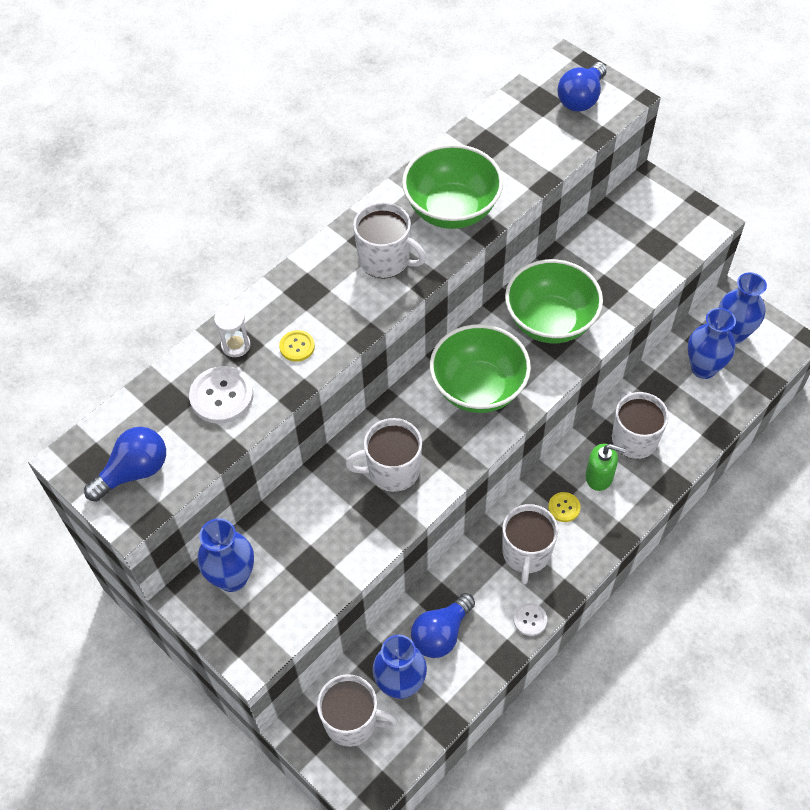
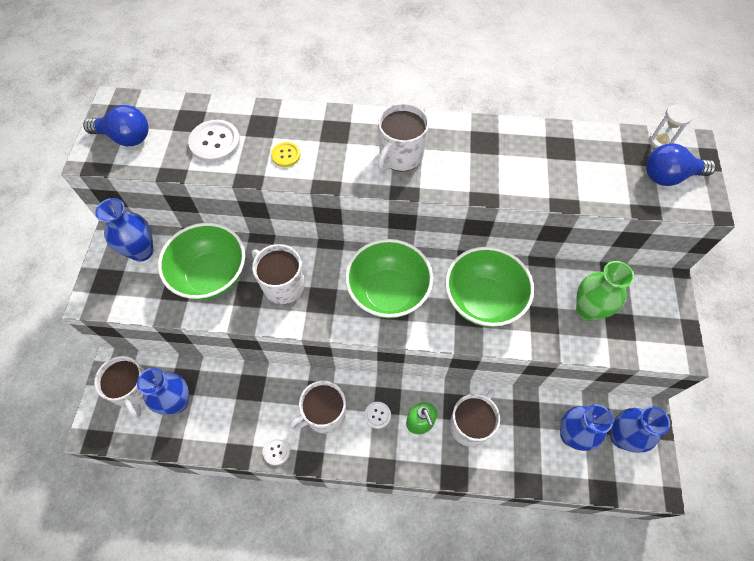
camera: 50 degrees right, 5 degrees up
(236, 345) = (260, 124): white hourglass -> white hourglass (661, 141)
(385, 260) = (400, 156): white mug -> white mug turned 45 degrees clockwise
(441, 634) = (228, 402): blue light bulb -> none
(452, 210) = (481, 165): green bowl -> green bowl (211, 276)
(564, 507) = (377, 415): yellow button -> white button
(624, 254) = (588, 310): none -> green vase

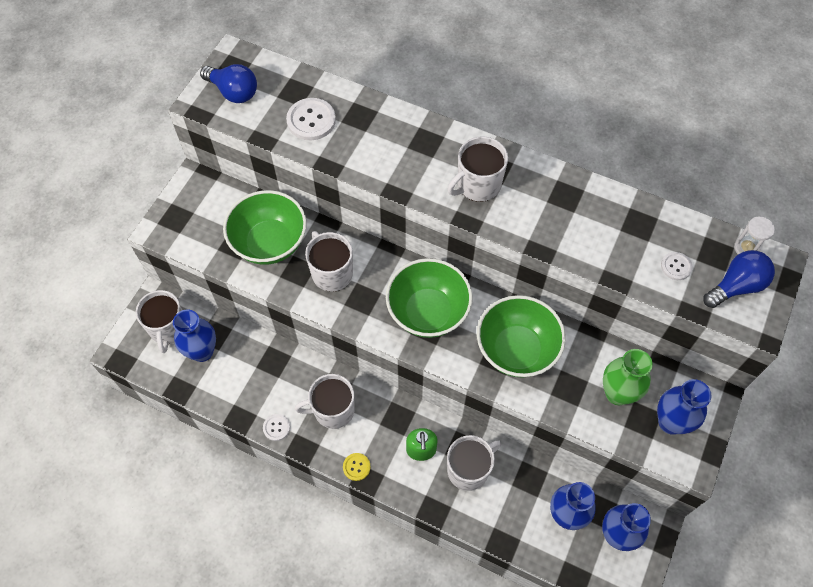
camera: 20 degrees right, 0 degrees up
(142, 251) = (215, 200): blue vase -> blue vase (670, 422)
(286, 155) = (371, 152): yellow button -> yellow button (356, 467)
(377, 415) = (383, 428): white button -> white button (676, 266)
(669, 176) = (736, 286): blue light bulb -> blue light bulb turned 135 degrees clockwise

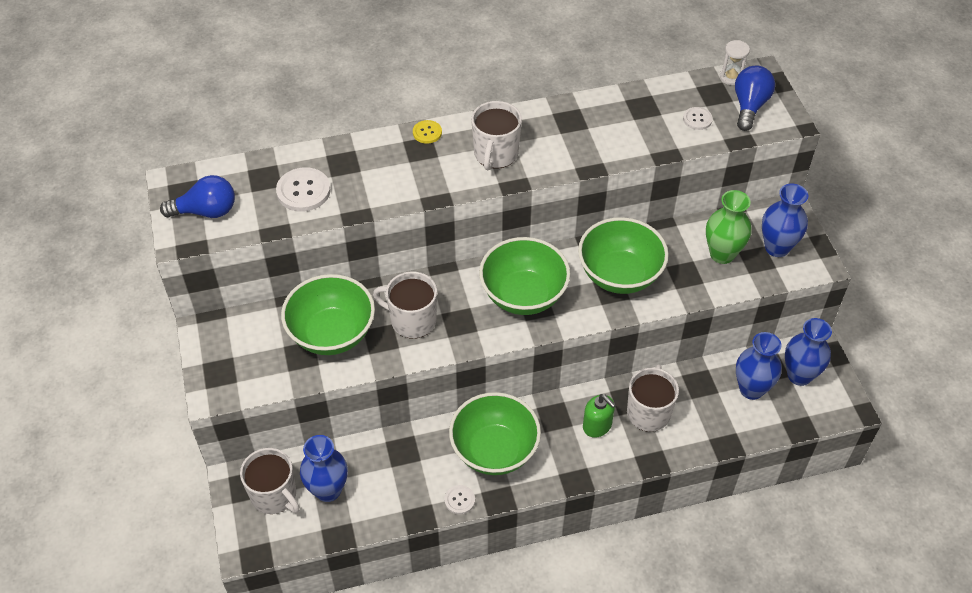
camera: 40 degrees left, 10 degrees down
(333, 410) = (494, 450): white mug -> green bowl
(356, 467) = (558, 478): yellow button -> yellow button (427, 132)

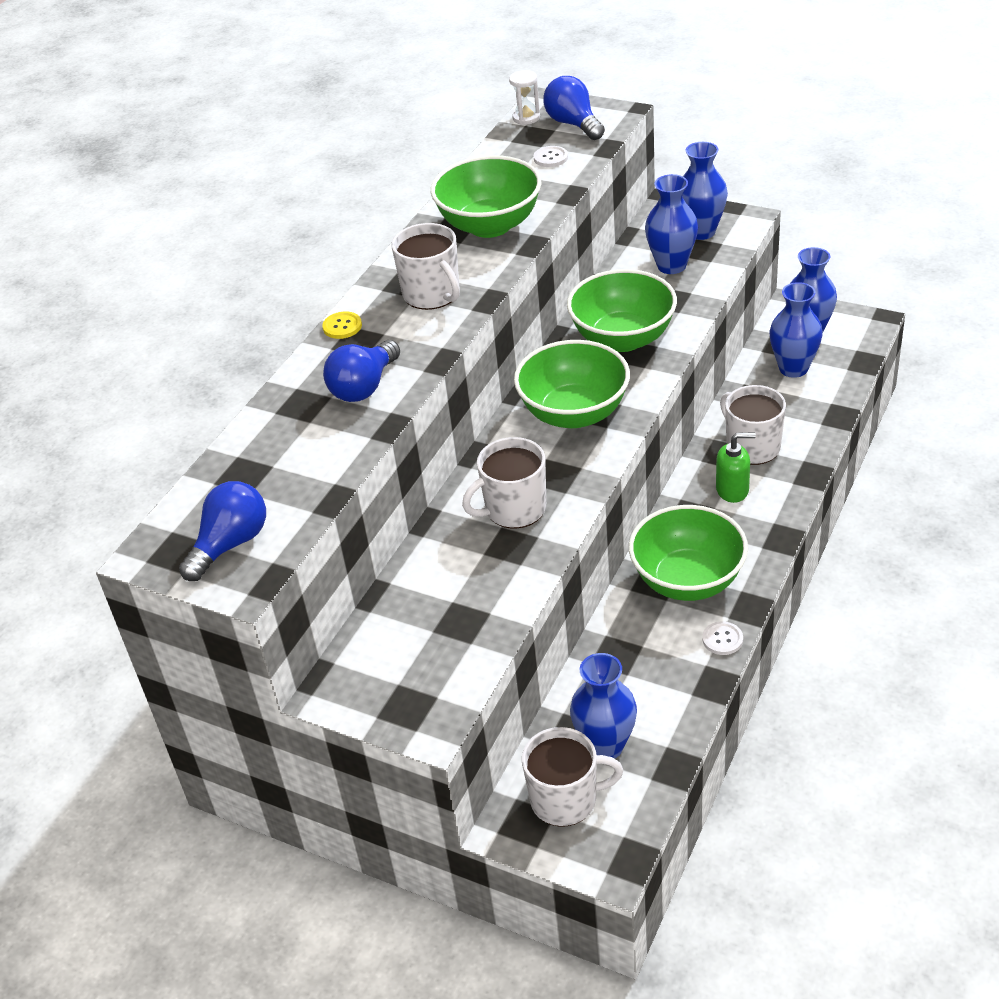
camera: 45 degrees left, 10 degrees down
(303, 191) = (303, 452): white button -> none
(332, 334) = (461, 581): green bowl -> green bowl (490, 225)
(381, 180) = (364, 387): none -> blue light bulb
(722, 254) = (671, 266): green vase -> blue vase

